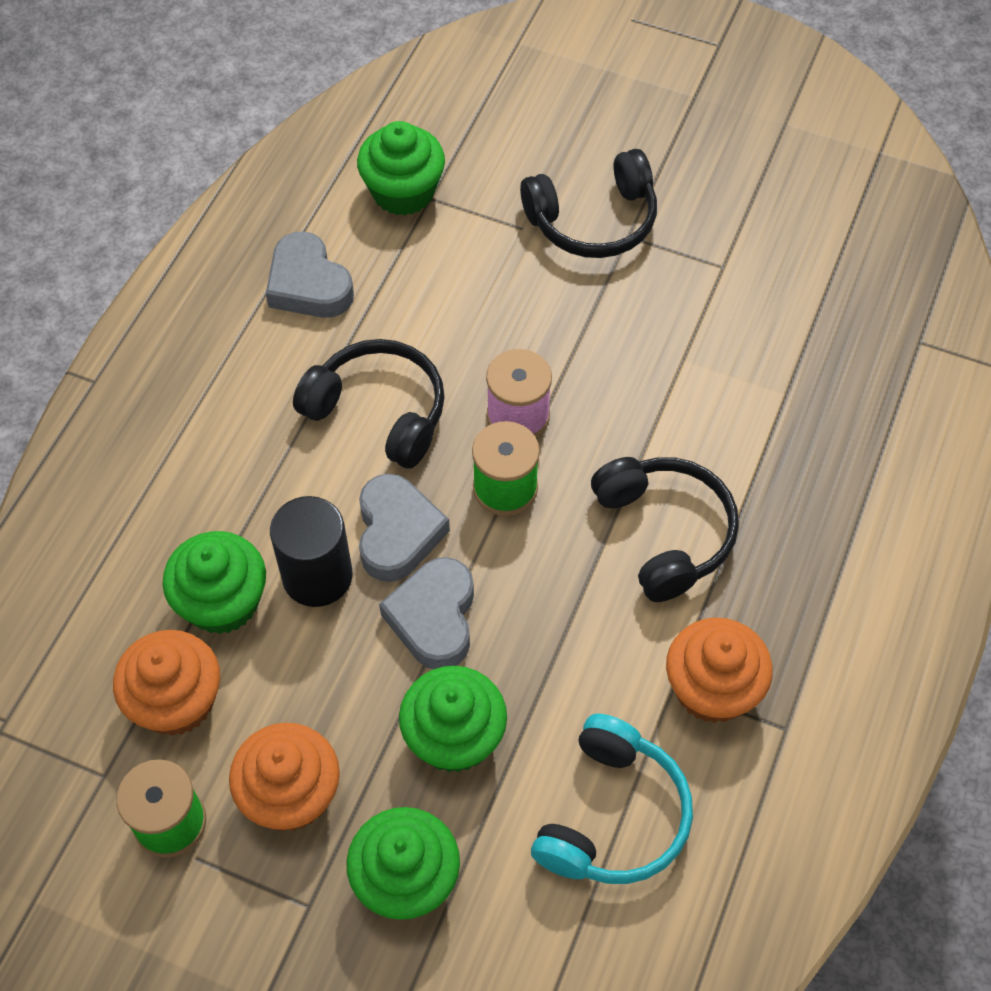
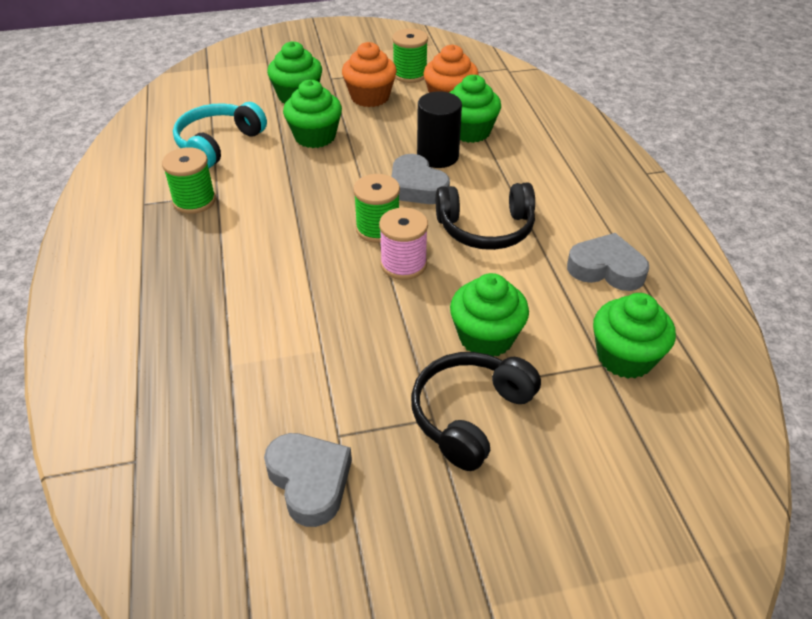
camera: 145 degrees right, 15 degrees down
(434, 618) = (364, 166): grey heart -> grey heart (309, 481)
(510, 281) = (486, 337): none -> green cupcake
(612, 816) = (218, 143): turquoise headphones -> turquoise headphones turned 45 degrees clockwise
(665, 533) = (266, 251): black headphones -> none
(712, 689) = (194, 201): orange cupcake -> green spool

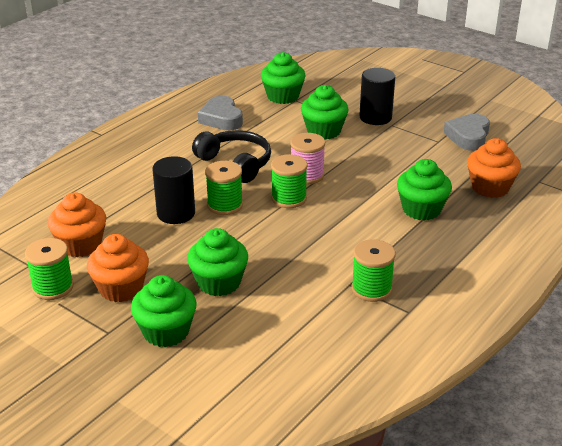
camera: 130 degrees left, 10 degrees down
(191, 396) = (490, 187): none -> orange cupcake
(218, 143) = (293, 328): turquoise headphones -> none
(416, 187) = (225, 205): grey heart -> green spool
(470, 131) = (123, 214): green cupcake -> green cupcake (421, 209)
(470, 415) = (375, 117): black headphones -> black cylinder

